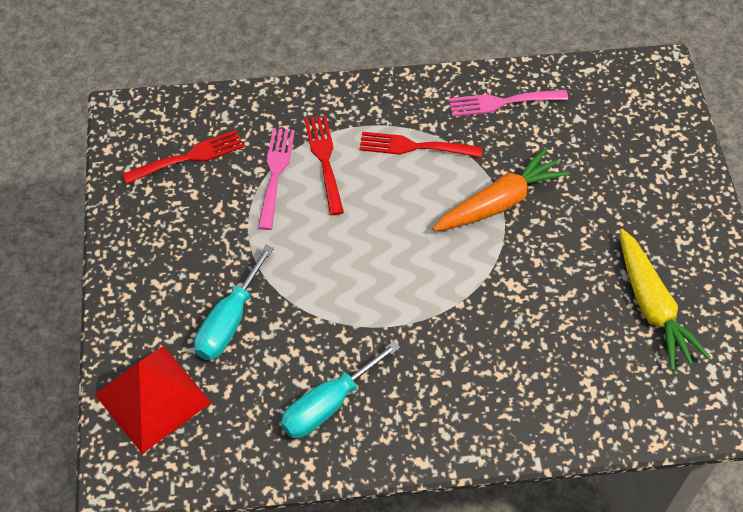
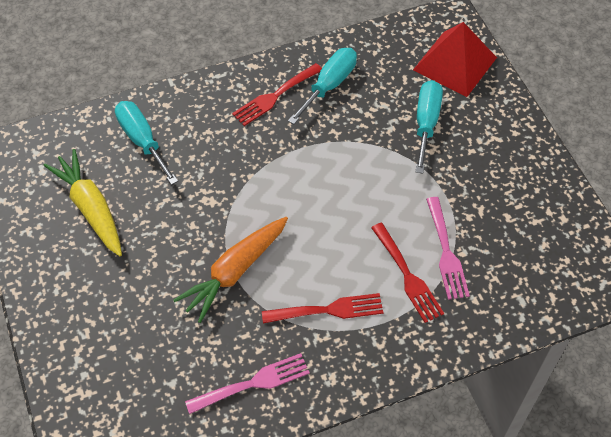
camera: 165 degrees right, 0 degrees up
(189, 157) = (531, 249): red fork -> red fork (275, 96)
(584, 381) = (142, 141): none -> turquoise screwdriver

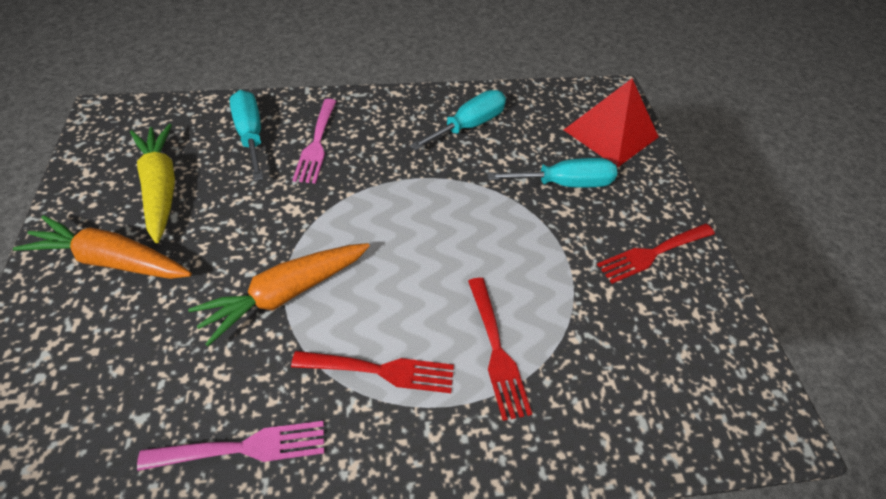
camera: 10 degrees right, 5 degrees down
(86, 278) = (112, 260): none -> orange carrot
(275, 96) = (407, 124): red fork -> red fork (652, 253)
(426, 123) = (565, 183): turquoise screwdriver -> turquoise screwdriver turned 60 degrees clockwise
(446, 252) = (554, 333): pink fork -> pink fork (316, 144)

